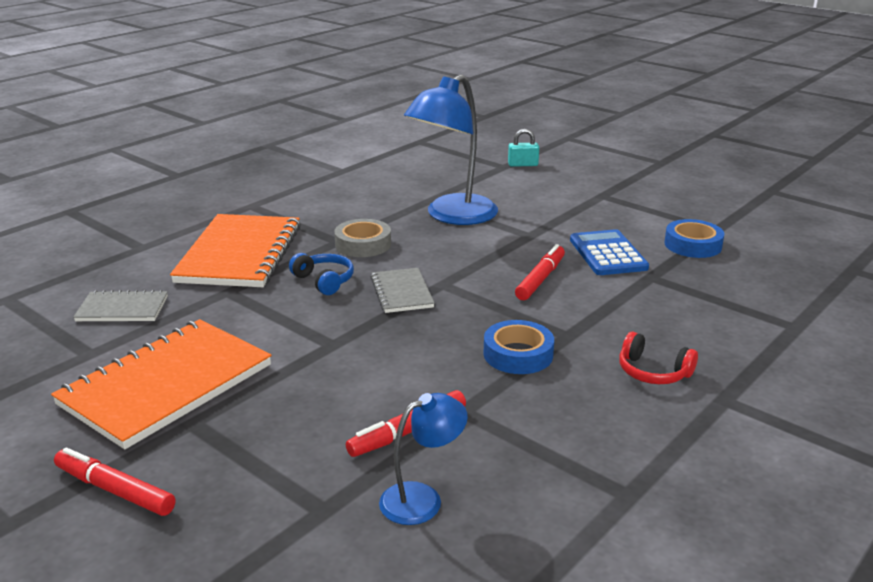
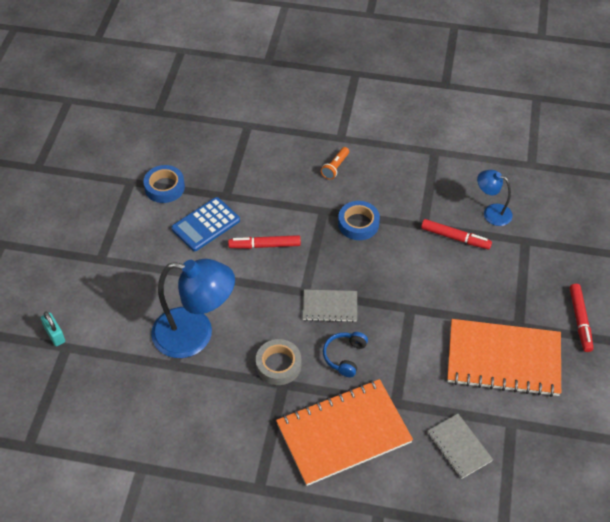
camera: 120 degrees left, 25 degrees up
(402, 292) = (330, 306): grey notebook -> grey notebook turned 45 degrees clockwise
(653, 372) = (335, 167): red headphones -> orange flashlight

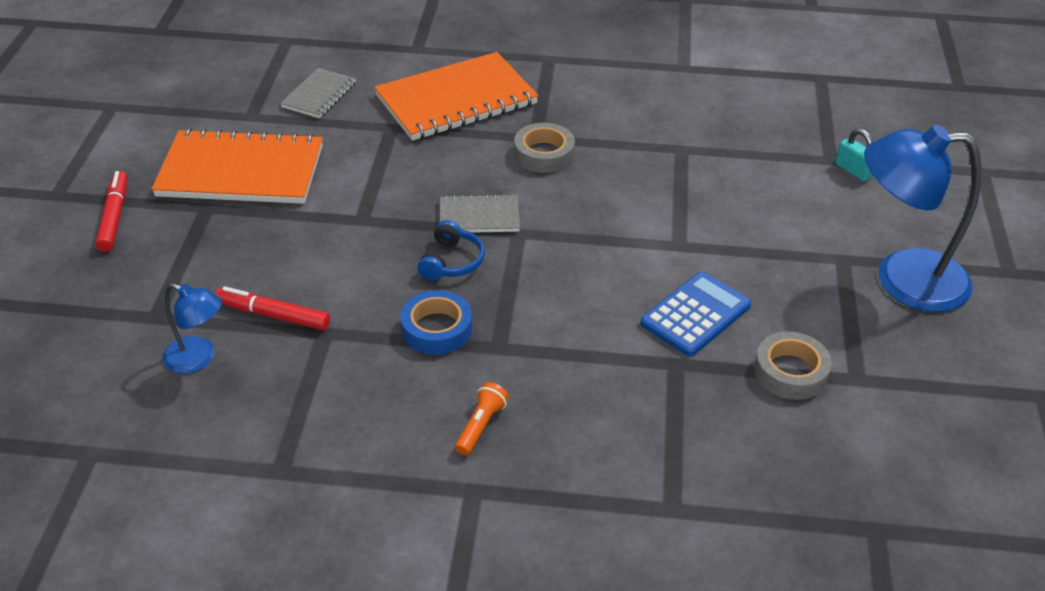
camera: 175 degrees right, 10 degrees down
(164, 187) = (790, 372): blue tape -> grey tape
(195, 334) = (663, 179): blue lamp -> blue lamp (902, 279)
(265, 245) = (590, 289): red marker -> none
(345, 356) = (456, 165): blue headphones -> blue headphones (451, 262)
(459, 447) = (319, 95): grey notebook -> grey notebook turned 60 degrees clockwise

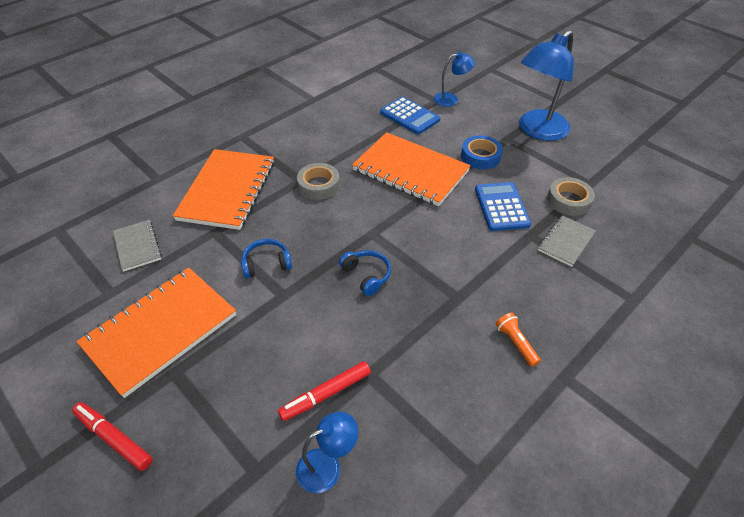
camera: 50 degrees left, 5 degrees up
(388, 185) = (266, 264): none -> blue headphones
(437, 329) = (417, 316): blue tape -> blue tape (480, 156)
(479, 216) = (341, 241): grey notebook -> grey notebook (566, 242)
(660, 208) = (410, 171): none -> orange notebook
(763, 155) = (409, 116): none -> blue calculator
(853, 170) = (451, 99): turquoise padlock -> blue lamp

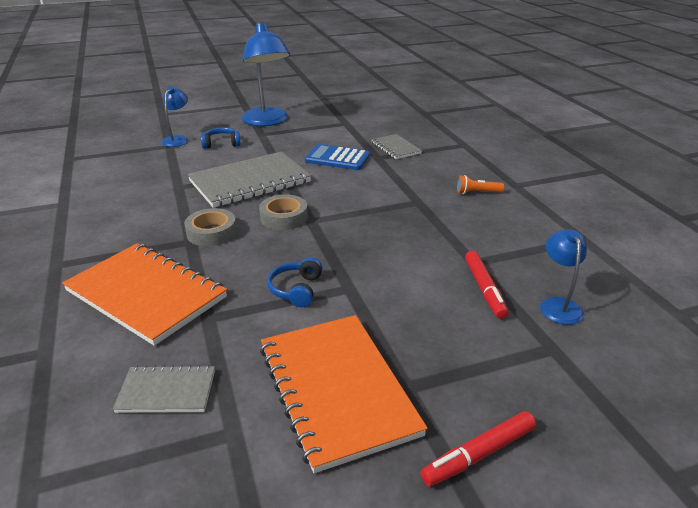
camera: 65 degrees left, 15 degrees down
(366, 275) = (361, 236): blue headphones -> blue headphones (221, 144)
(409, 116) = (173, 162): blue calculator -> none
(410, 171) = (250, 182): orange notebook -> grey notebook
(480, 156) = (269, 149): blue tape -> none
(569, 200) = (356, 134): grey tape -> grey tape (284, 217)

